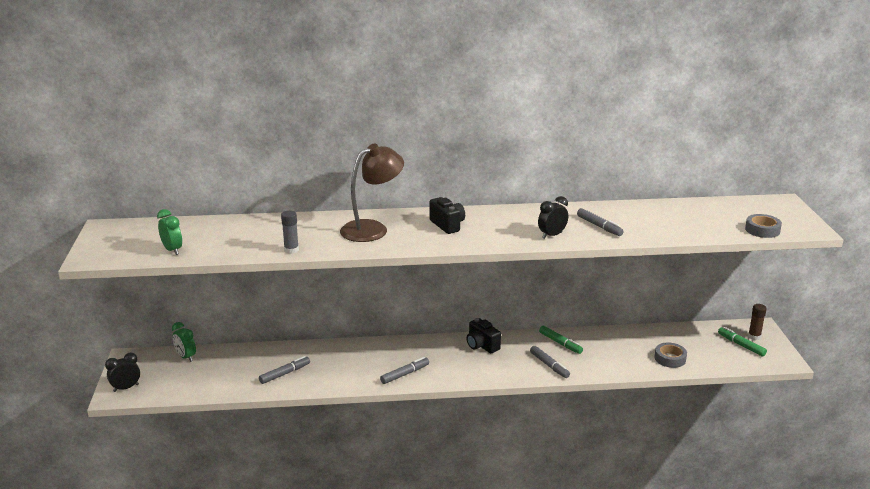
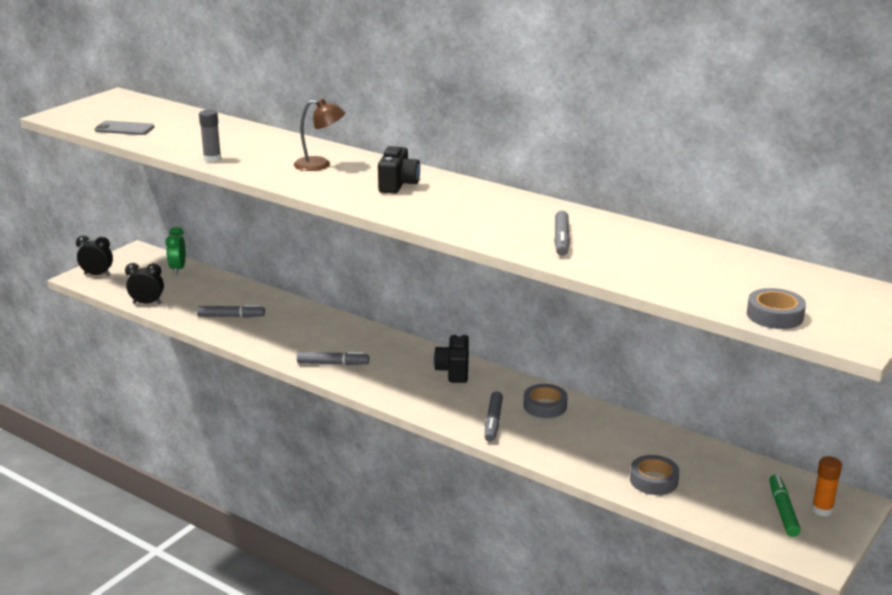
camera: 40 degrees right, 0 degrees up
(172, 250) = (124, 129): green clock -> grey phone
(372, 229) = (320, 165): brown lamp -> brown lamp, size x0.61
(552, 235) = (486, 230): black clock -> black clock (147, 303)
(560, 343) = (545, 406): green marker -> grey tape
(754, 336) = (822, 510): brown glue stick -> orange glue stick

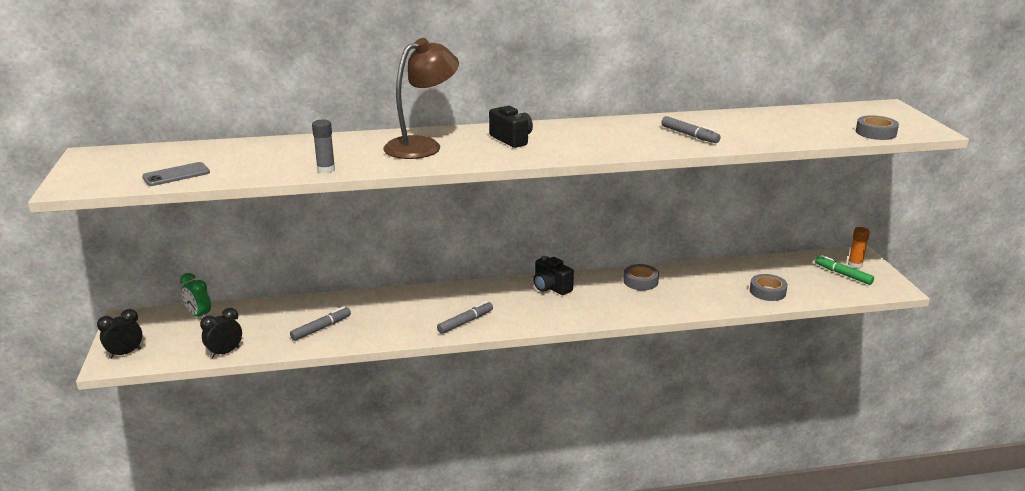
camera: 45 degrees left, 0 degrees up
(320, 165) = (422, 145): brown lamp -> brown lamp, size x1.64
(493, 422) = (632, 305): grey marker -> none

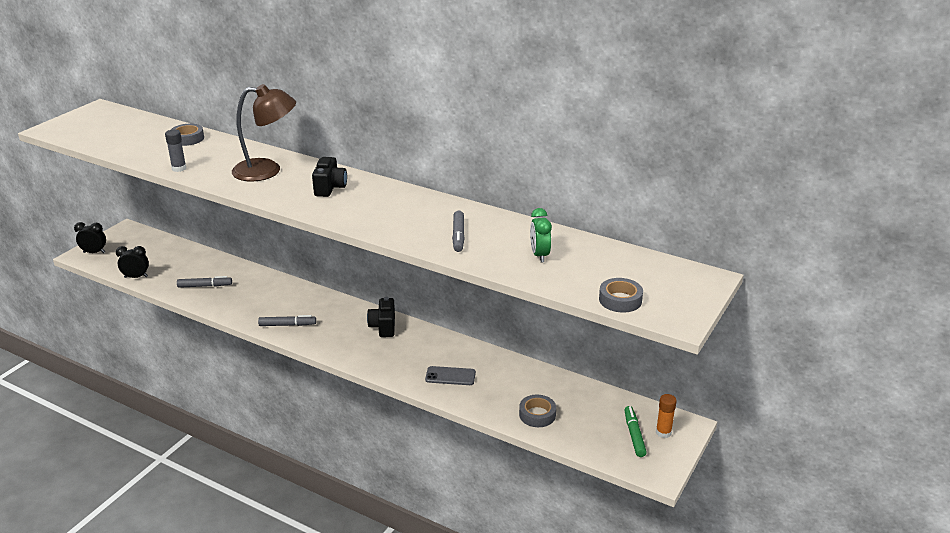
camera: 40 degrees right, 5 degrees up
(176, 175) = (106, 141): grey phone -> grey phone (450, 376)
(199, 315) = (160, 244): green clock -> green clock (539, 255)
(640, 281) = (454, 354): grey tape -> grey tape (187, 138)

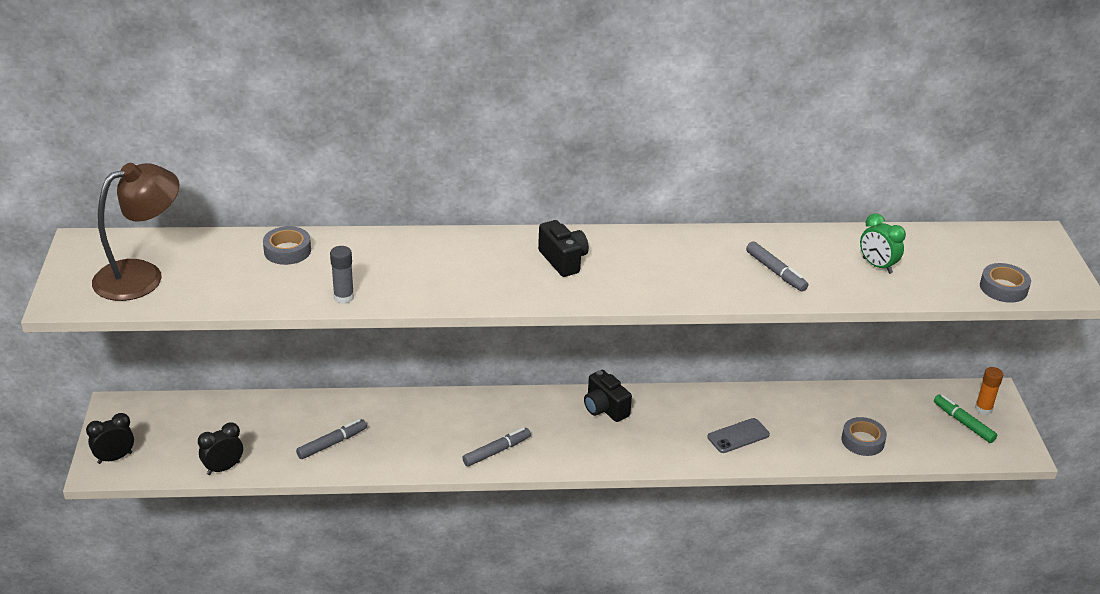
camera: 35 degrees left, 5 degrees up
(267, 170) = (457, 262): brown lamp -> brown lamp (142, 276)

